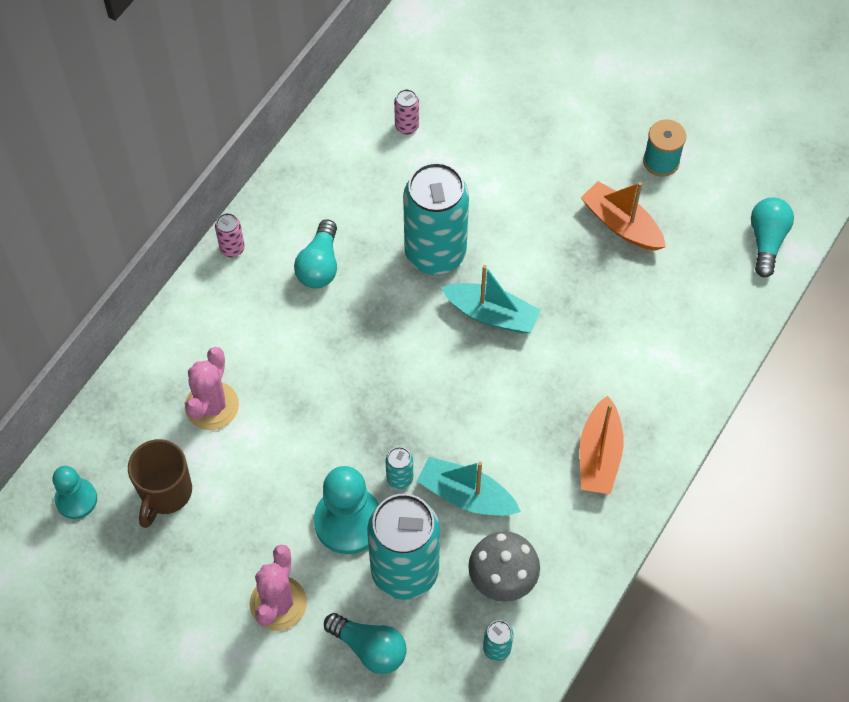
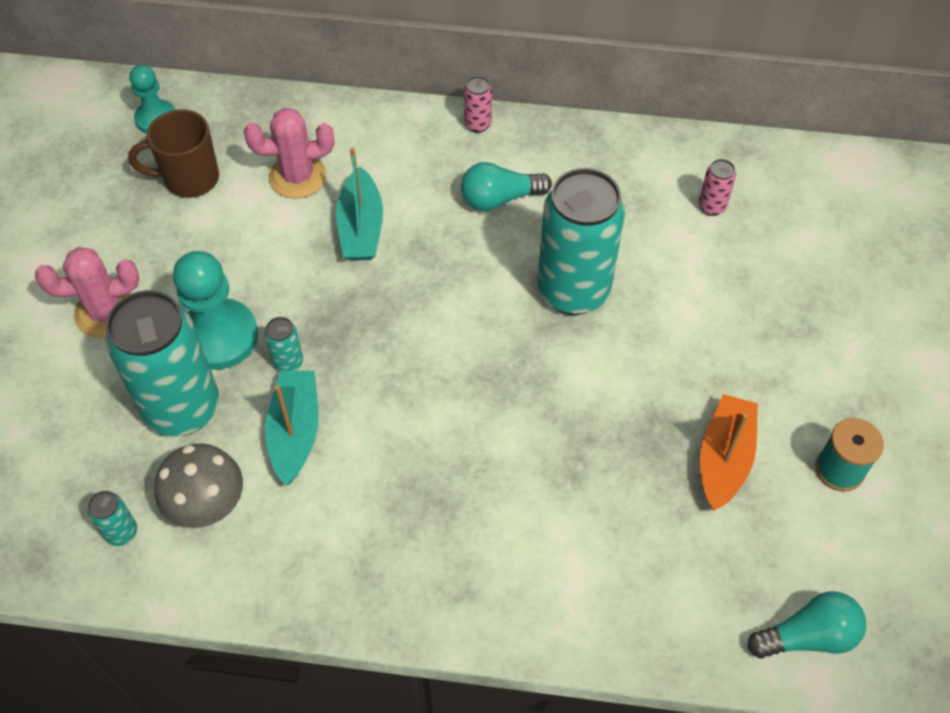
camera: 65 degrees right, 5 degrees down
(369, 648) = (83, 411): turquoise light bulb -> none
(491, 314) = (528, 371): turquoise boat -> turquoise boat (361, 227)
(599, 454) = (406, 549): orange boat -> none

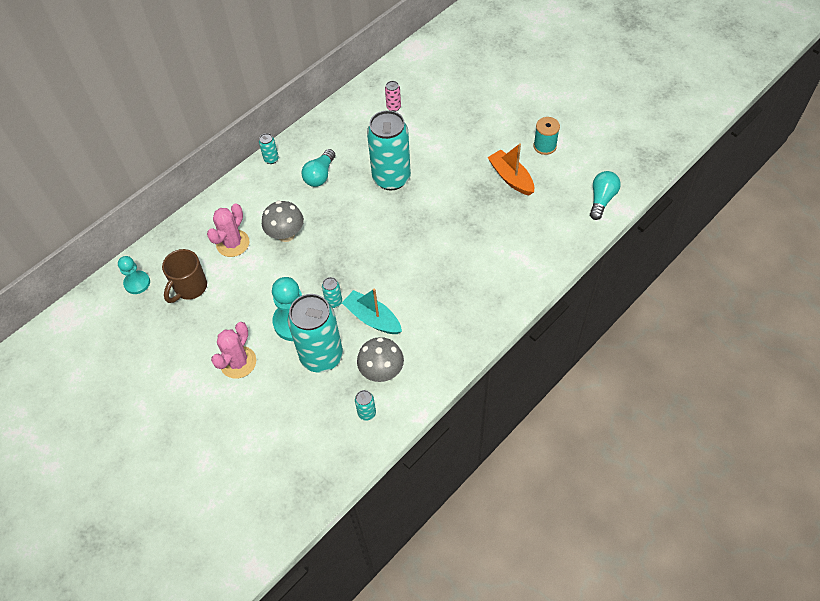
camera: 50 degrees left, 0 degrees up
(361, 227) = (286, 235): turquoise boat -> grey mushroom
(477, 124) = (271, 159): pink can -> turquoise can

